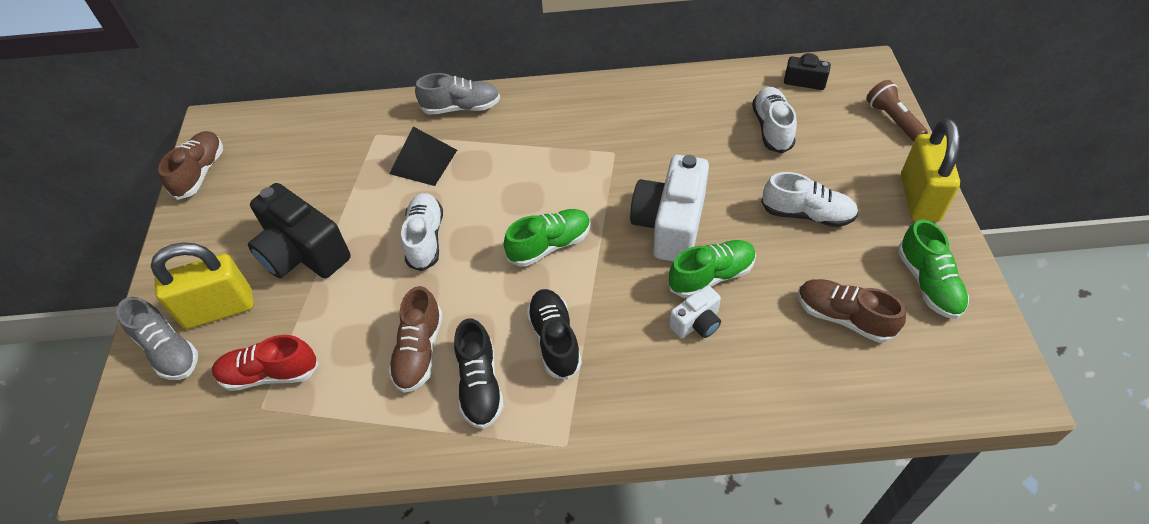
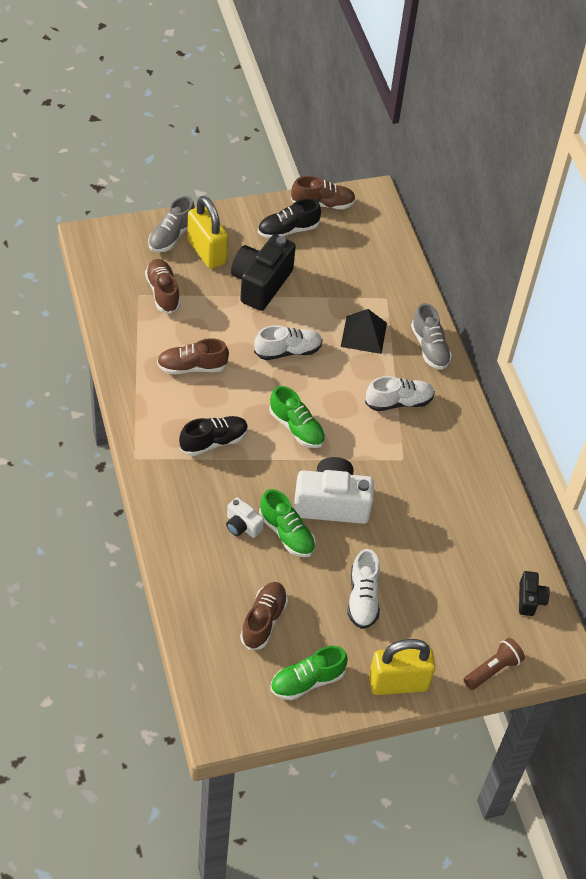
camera: 70 degrees right, 0 degrees up
(270, 374) = (163, 292): red shoe -> brown shoe
(480, 385) = (172, 405): black shoe -> black shoe (288, 230)
(772, 128) = (458, 573): white shoe -> white shoe (399, 402)

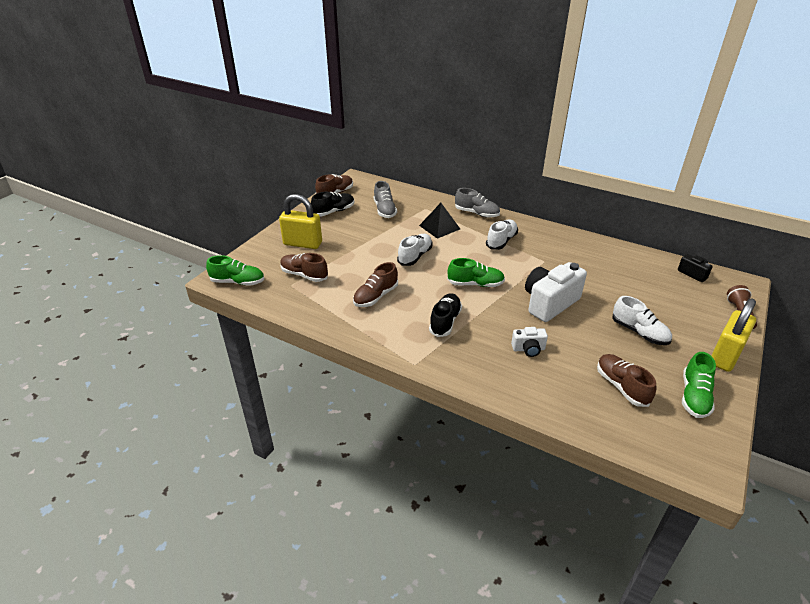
camera: 40 degrees left, 15 degrees down
(171, 236) = (271, 249): grey shoe -> grey shoe (384, 210)
(261, 284) = (354, 239): black camera -> none
(286, 533) = (554, 334): green shoe -> green shoe (238, 282)
(288, 230) = (334, 211): black shoe -> black shoe turned 150 degrees counterclockwise

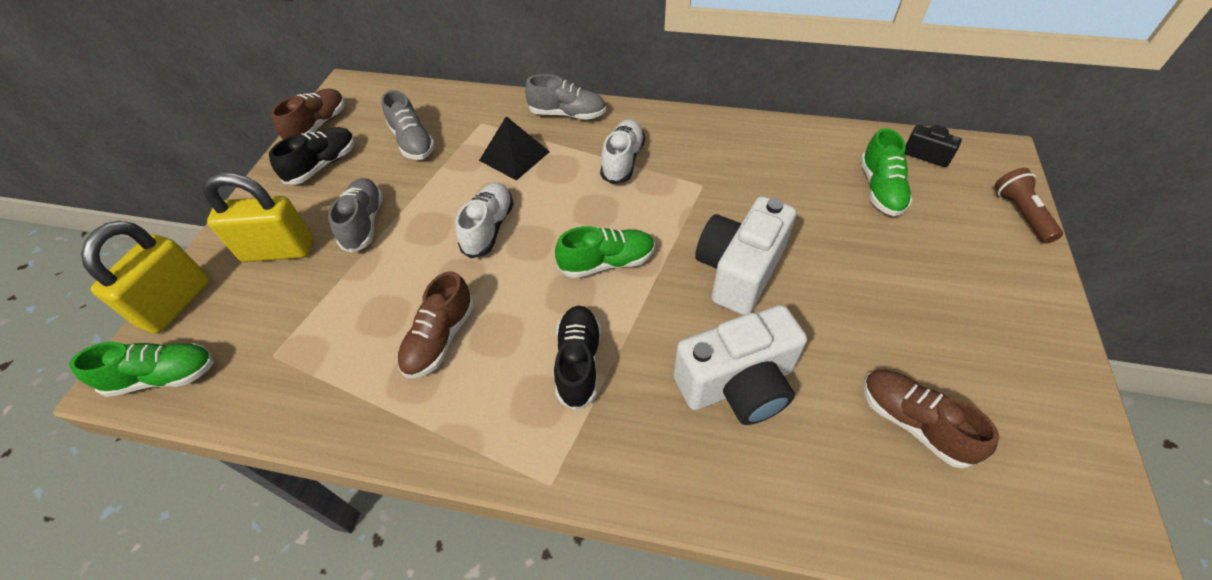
camera: 15 degrees left, 15 degrees up
(304, 275) = (294, 324): brown shoe -> none
(349, 241) = (364, 223): none -> grey shoe
(528, 349) = (737, 384): white camera -> white camera, size x2.00
(639, 332) = (896, 294): white shoe -> none
(694, 396) = (1029, 408): green shoe -> green shoe (880, 189)
(725, 356) = (1036, 306): yellow padlock -> yellow padlock (176, 303)

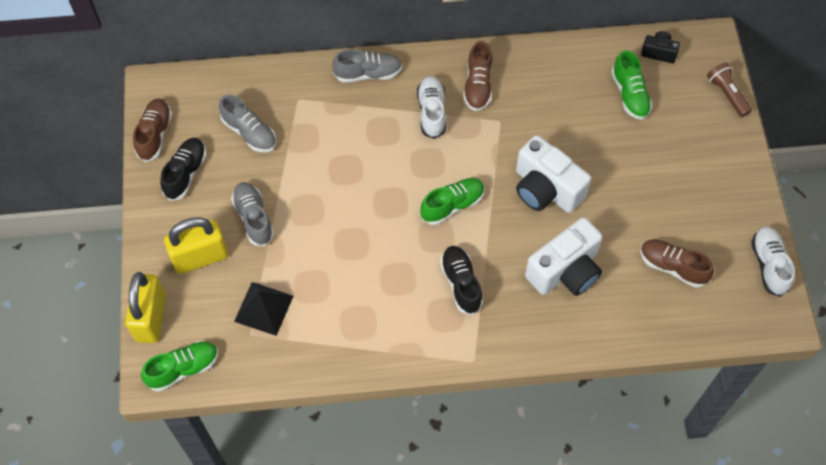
camera: 20 degrees left, 10 degrees up
(440, 338) = (361, 292): brown shoe -> brown shoe (478, 86)
(489, 228) = (353, 198): white shoe -> white shoe (769, 265)
(514, 156) = (342, 127): black pyramid -> black pyramid (263, 308)
(738, 271) = (545, 189): white camera -> white camera turned 60 degrees counterclockwise

